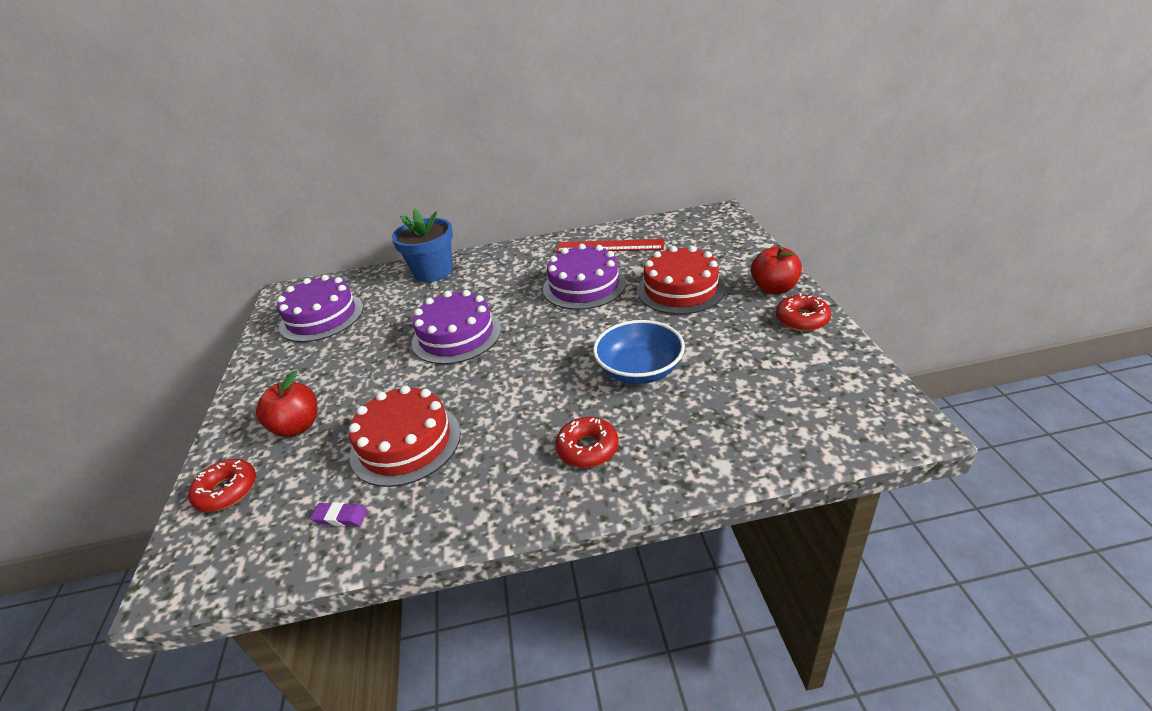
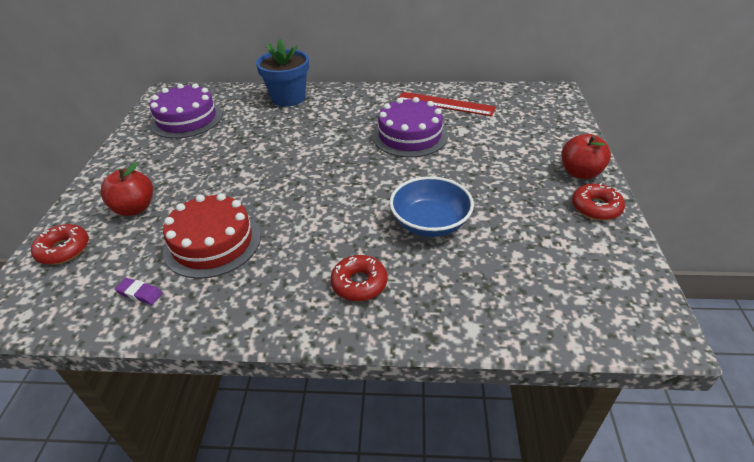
camera: 10 degrees right, 5 degrees up
(456, 335) = (287, 158): purple cake -> none
(680, 289) = (494, 156): red cake -> none

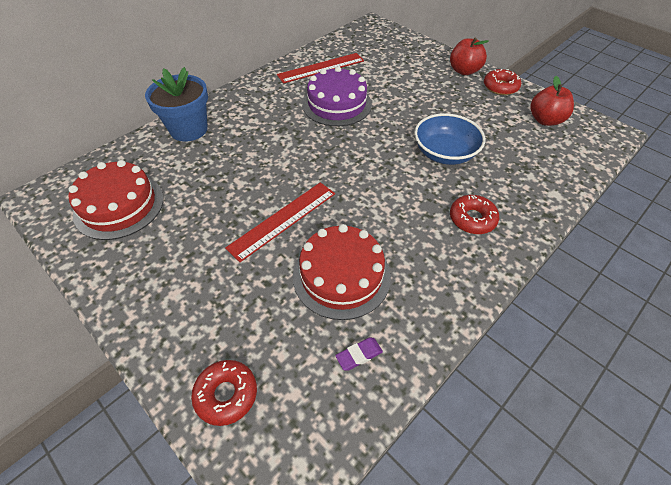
camera: 50 degrees left, 10 degrees up
(135, 208) = (225, 308): red apple -> red apple (545, 120)
(187, 119) = (119, 206): purple cake -> red cake
(242, 185) = (283, 220): none -> red ruler

